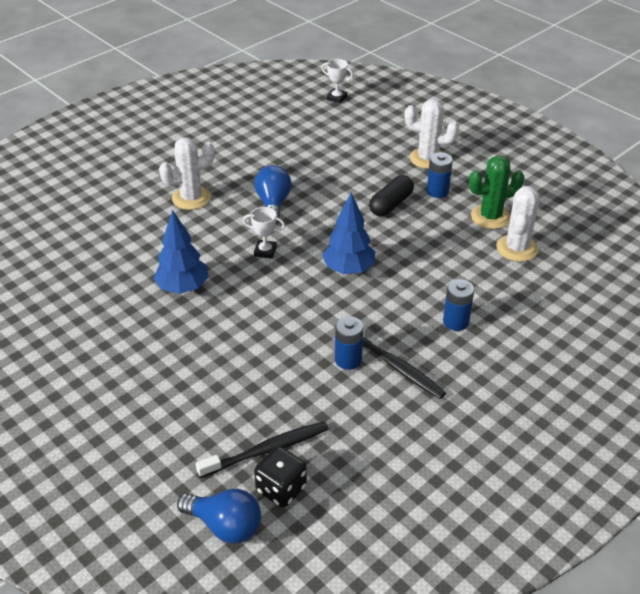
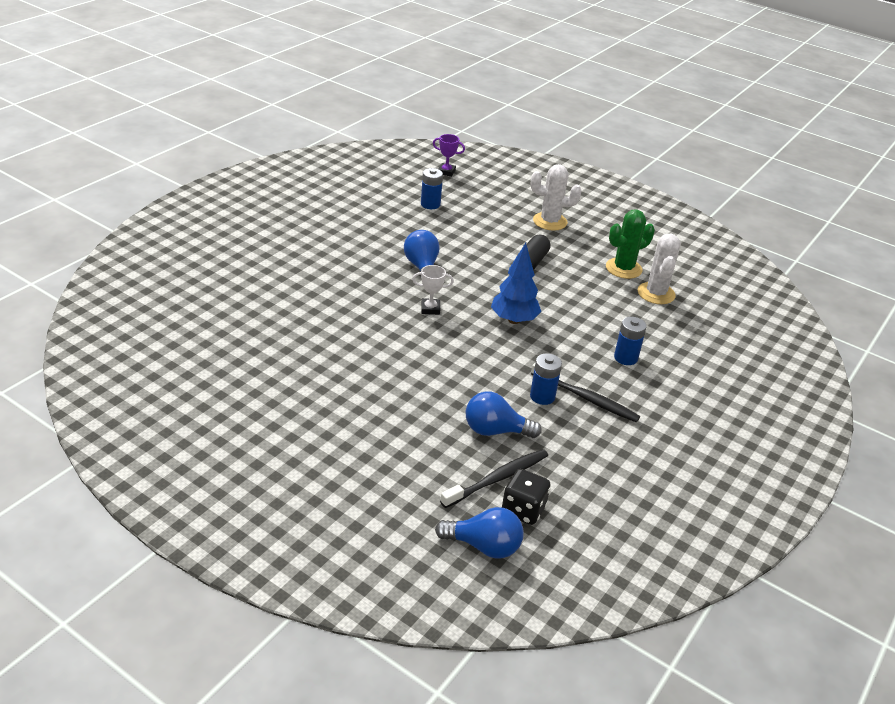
camera: 15 degrees left, 5 degrees down
(183, 288) = (364, 345): blue tree -> none
(191, 198) = (341, 265): white cactus -> none
(284, 395) = (495, 431): none -> blue light bulb
(336, 98) = (446, 172): white trophy -> purple trophy
(437, 191) = (569, 249): blue battery -> blue battery (430, 204)

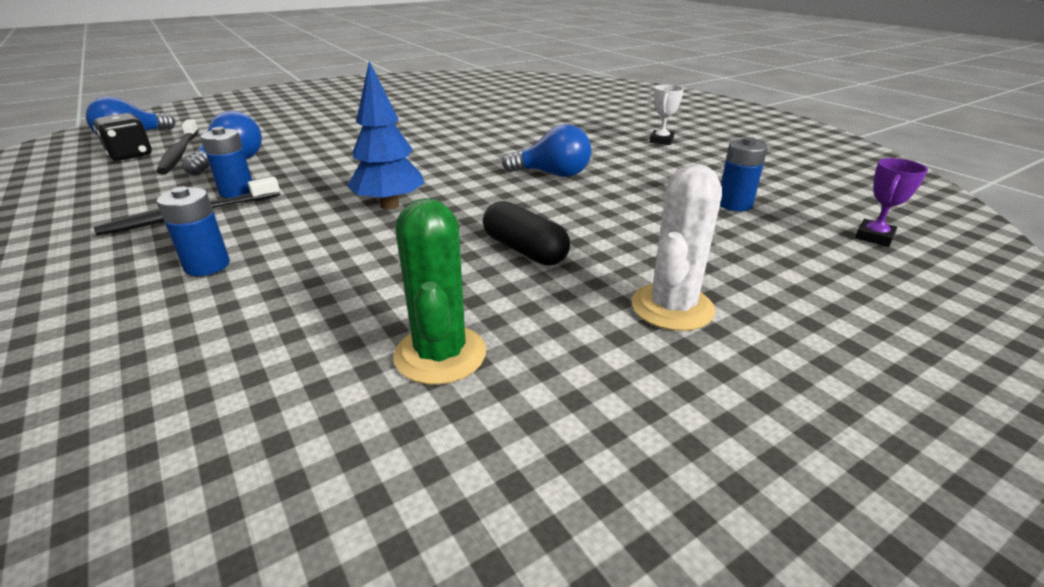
camera: 115 degrees right, 5 degrees down
(430, 309) = (459, 166): white trophy -> white trophy (661, 140)
(656, 293) = (315, 370): white cactus -> none

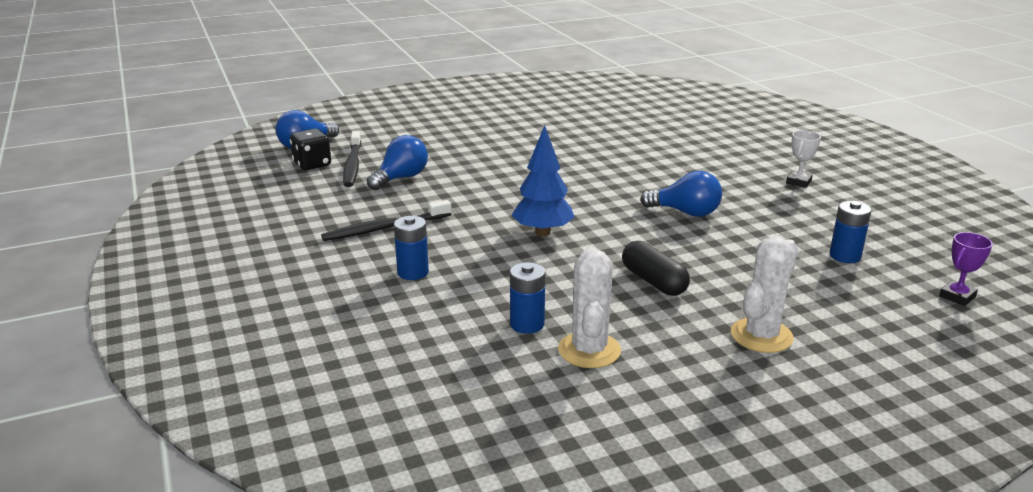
camera: 10 degrees right, 5 degrees down
(237, 191) = (414, 209): blue battery -> blue battery (527, 324)
(440, 354) = (589, 350): green cactus -> white cactus

